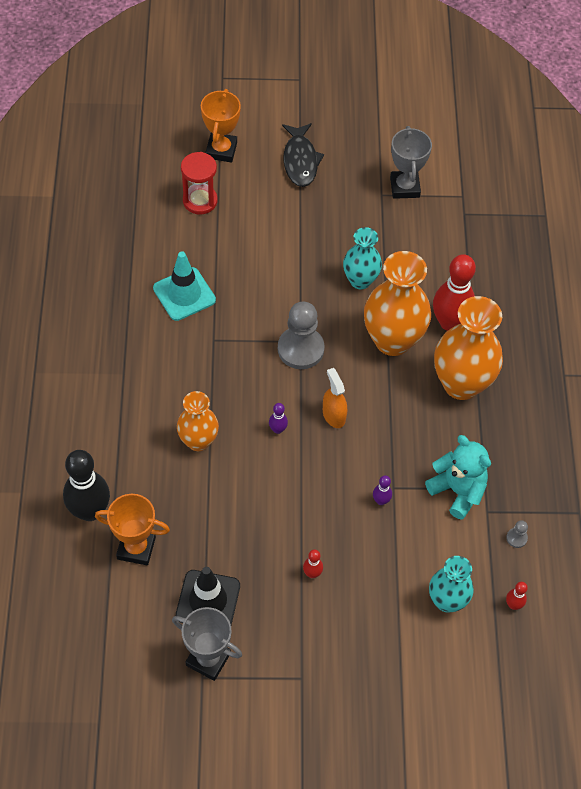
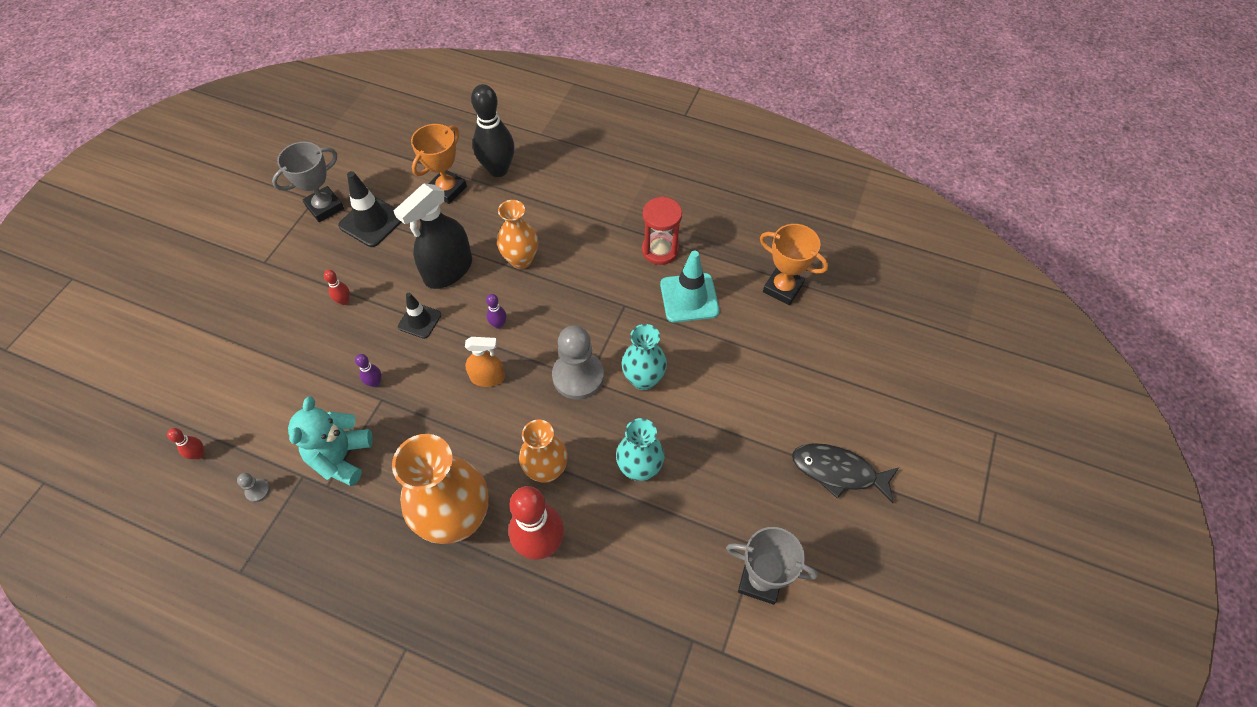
camera: 115 degrees right, 0 degrees up
(200, 201) = (807, 348): red hourglass -> red hourglass (660, 250)
(221, 150) = (876, 392): orange trophy -> orange trophy (782, 288)
(237, 498) = (448, 270): none -> black spray bottle
(303, 496) = (419, 321): none -> black traffic cone
(392, 340) = (546, 470): orange vase -> orange vase, size x0.60
(447, 601) = (245, 397): turquoise vase -> turquoise vase (643, 379)
(457, 491) = (341, 457): turquoise teddy bear -> turquoise teddy bear turned 120 degrees clockwise

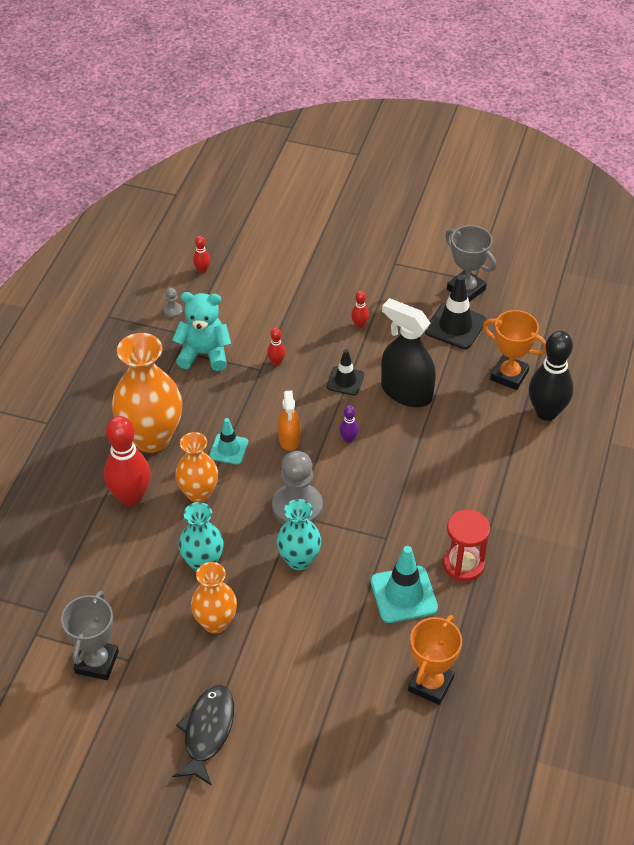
camera: 85 degrees right, 10 degrees down
(375, 383) = (276, 362): purple bowling pin -> red bowling pin
(490, 437) = (228, 449): none -> turquoise traffic cone
(521, 260) = (429, 446): orange vase -> orange vase (215, 622)

